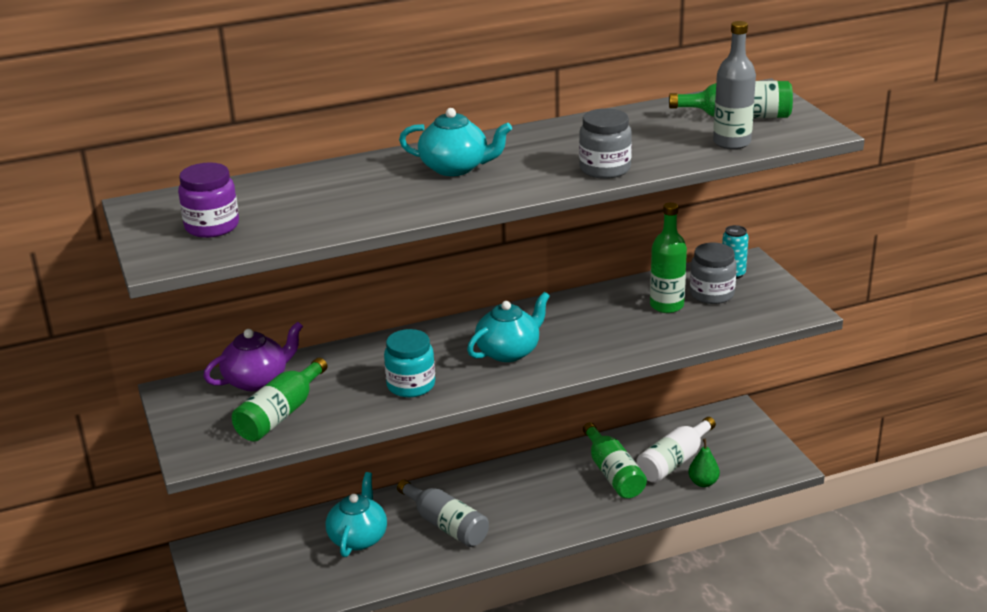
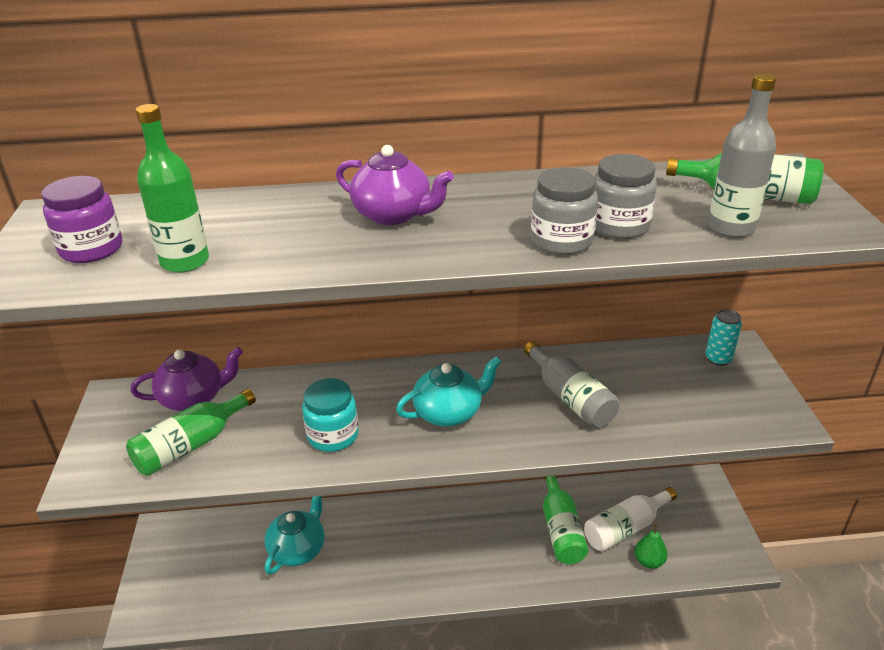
camera: 15 degrees right, 5 degrees up
(446, 525) = (382, 554): grey bottle -> grey bottle (570, 398)
(455, 168) = (393, 215): turquoise teapot -> purple teapot
(666, 305) = (635, 386): green bottle -> green bottle (185, 261)
(712, 294) = (688, 380): grey jar -> grey jar (619, 226)

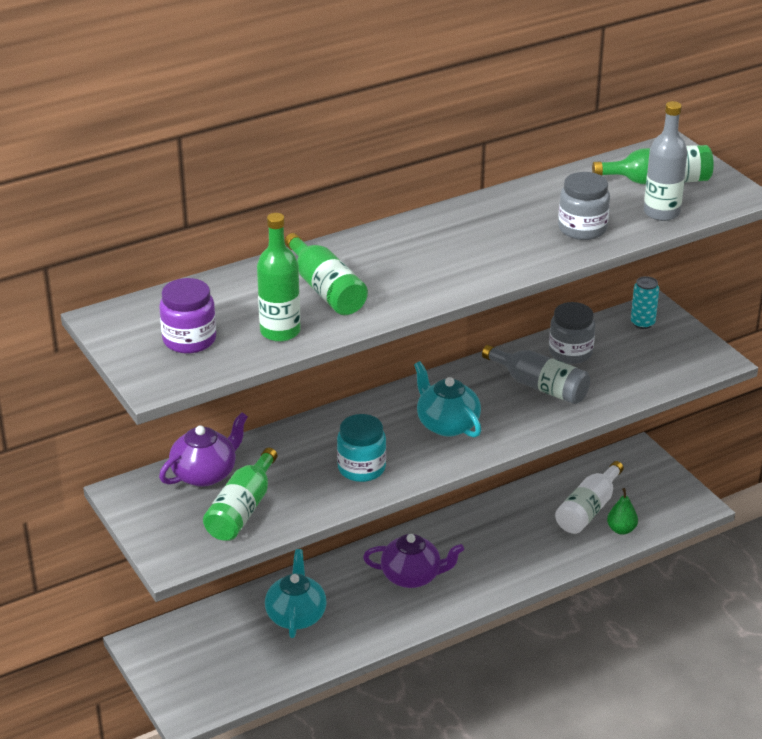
camera: 25 degrees left, 0 degrees up
(393, 215) = (404, 256): purple teapot -> purple teapot (412, 576)
(449, 412) = (447, 424): turquoise teapot -> turquoise teapot turned 75 degrees counterclockwise
(561, 241) = (550, 250): grey jar -> grey jar (570, 352)
(561, 529) = (531, 527): green bottle -> green bottle (326, 290)

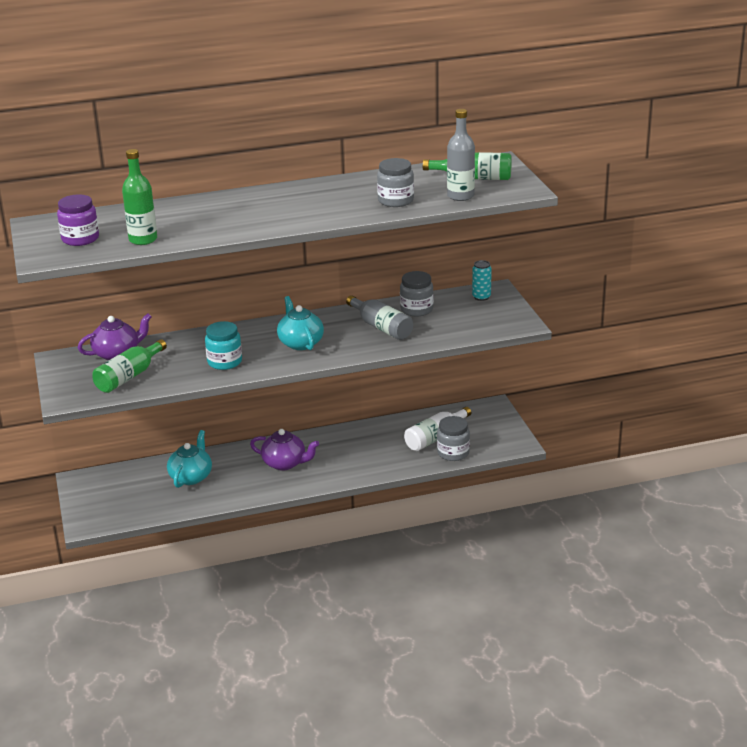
camera: 15 degrees right, 5 degrees down
(326, 290) = (191, 220): green bottle -> none
(621, 529) = (453, 453): green pear -> grey jar

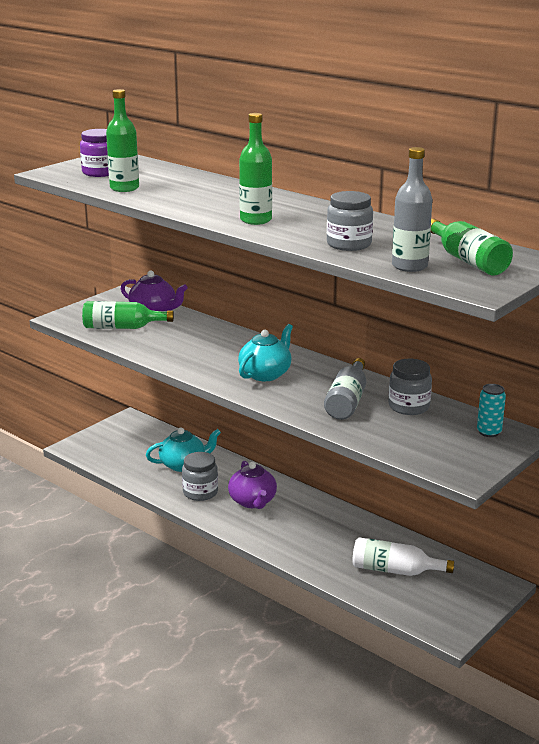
camera: 55 degrees right, 5 degrees down
(224, 362) = (190, 354): turquoise jar -> none
(300, 214) = (256, 220): none -> green bottle
(453, 453) = (381, 593): grey jar -> grey jar (200, 492)

